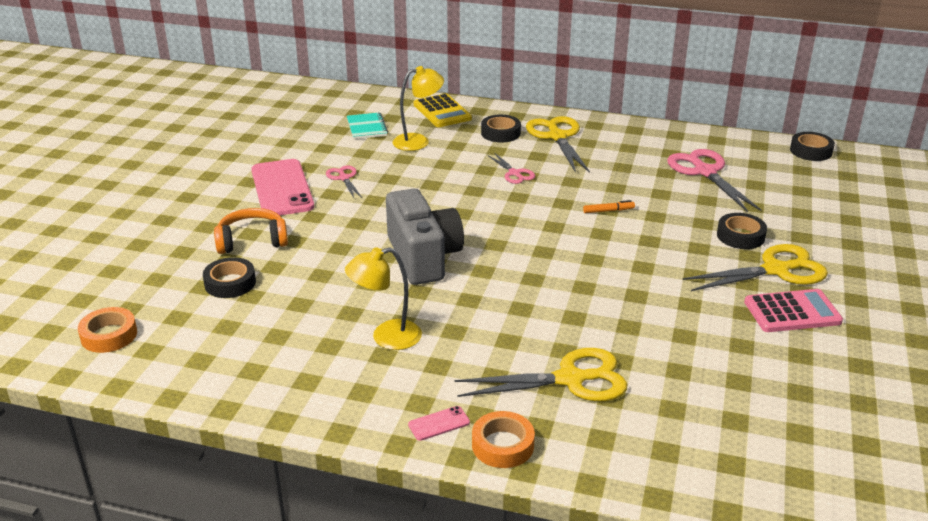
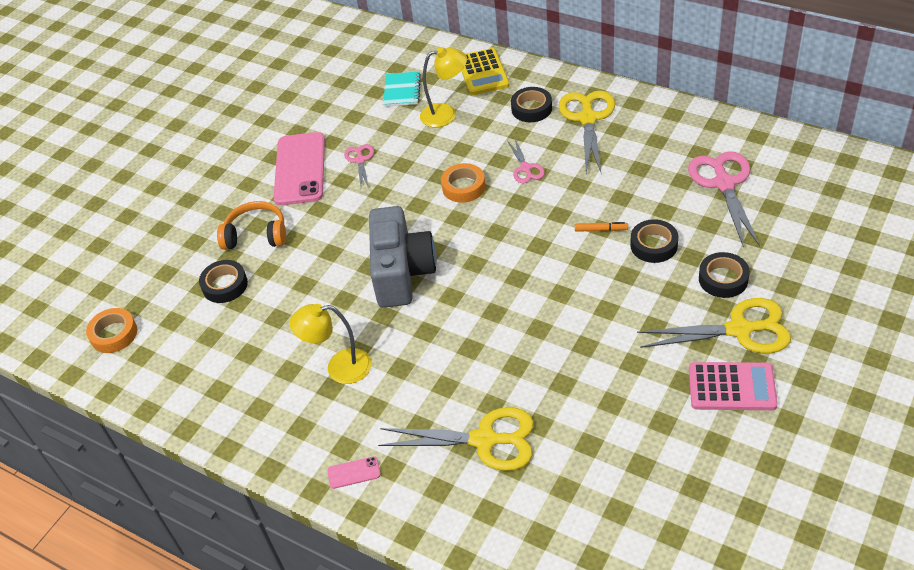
camera: 20 degrees right, 15 degrees up
(502, 445) = (399, 505): orange tape -> orange tape (463, 187)
(811, 151) = (856, 162): black tape -> black tape (653, 245)

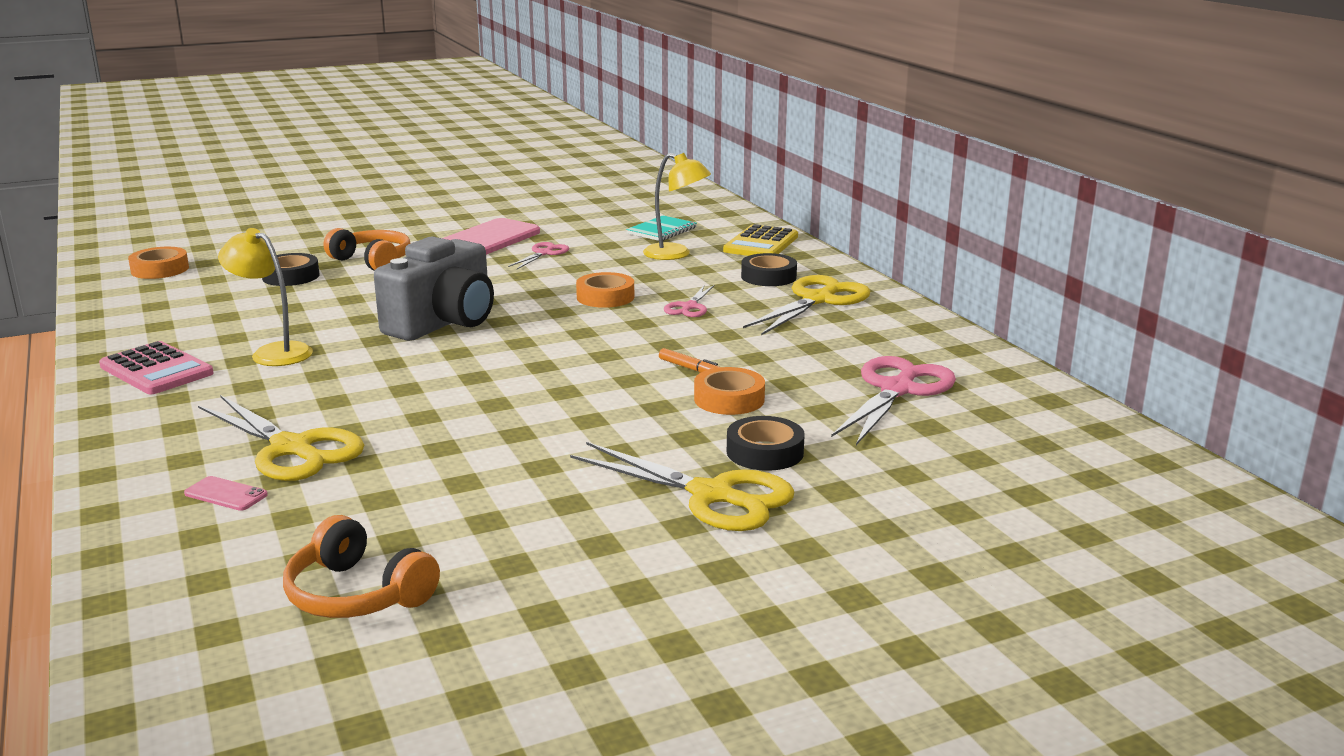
camera: 30 degrees right, 25 degrees down
(354, 473) = (145, 415): pink phone -> pink phone (226, 494)
(653, 245) = (729, 399): black tape -> orange tape
(675, 514) = (357, 594): none -> orange headphones
(731, 387) = (617, 532): pink calculator -> pink calculator (156, 370)

